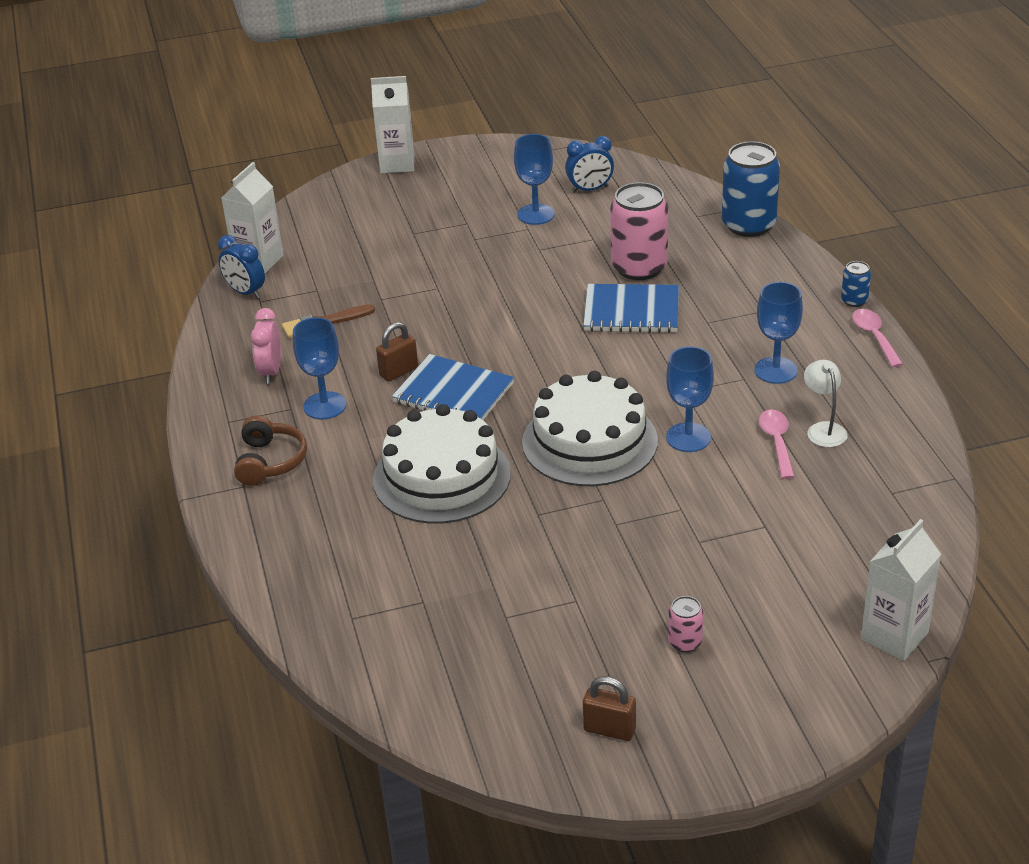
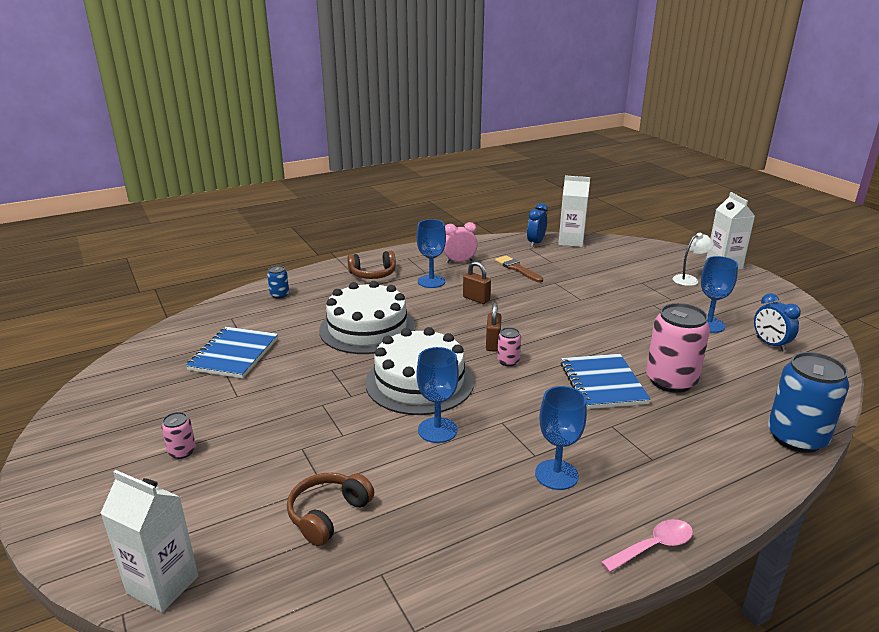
camera: 75 degrees right, 10 degrees down
(453, 393) = (459, 321): blue notebook -> blue notebook (234, 354)
(565, 368) = (508, 361): none -> pink can
(609, 729) = (100, 425): brown padlock -> brown padlock (493, 344)
(777, 442) = (444, 483): pink spoon -> none
(811, 523) = (328, 514): none -> brown headphones
(823, 429) = (473, 514): white lamp -> white lamp (689, 279)
(854, 301) = (714, 526): blue can -> blue can (279, 295)

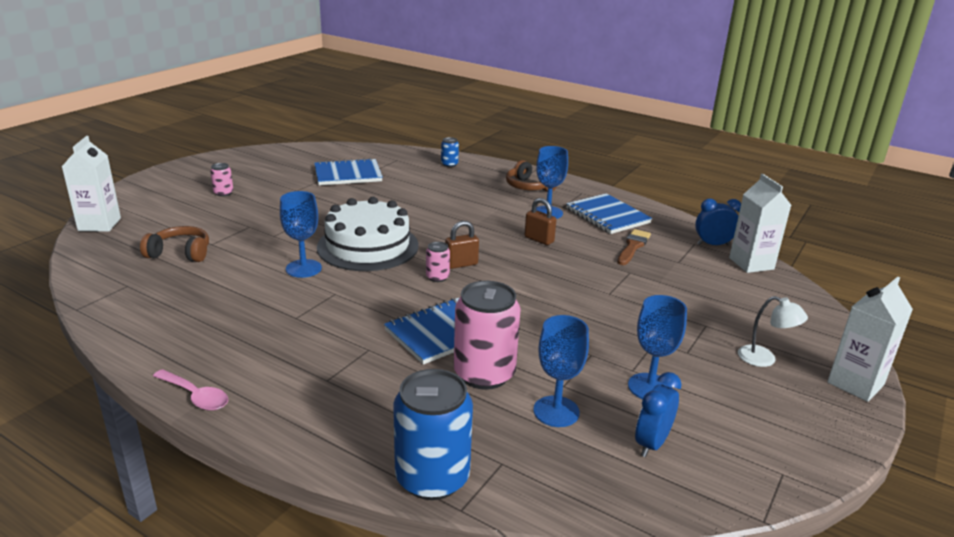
camera: 60 degrees right, 0 degrees up
(367, 328) = (432, 207): white cake -> none
(459, 261) = (607, 216): pink clock -> blue notebook
(476, 299) = (539, 239): brown padlock -> brown padlock turned 60 degrees counterclockwise
(556, 475) = (273, 332): blue goblet -> blue goblet (556, 411)

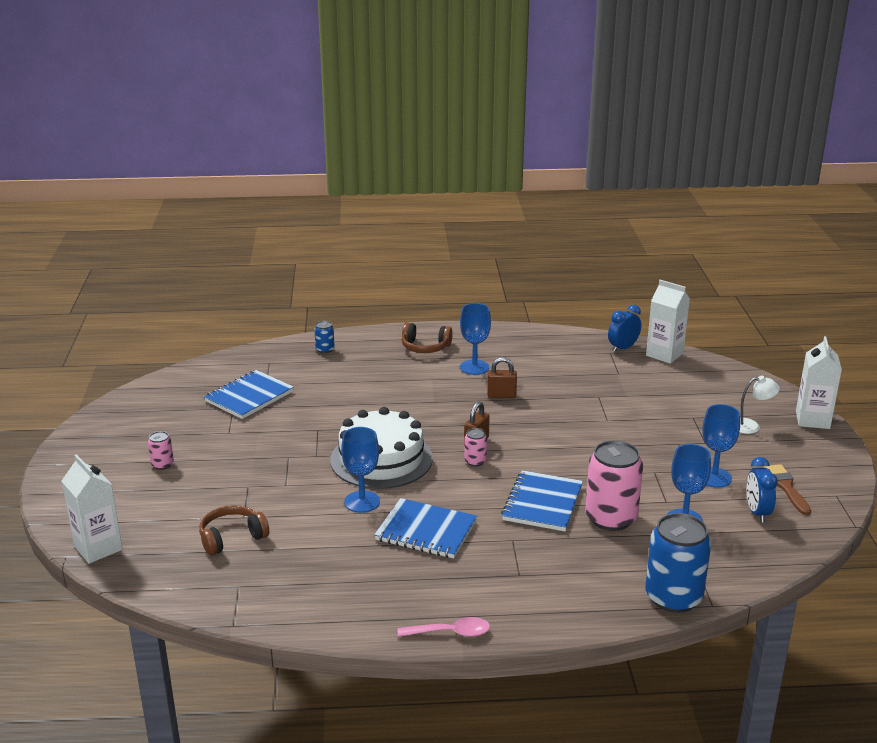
camera: 35 degrees left, 0 degrees up
(607, 216) = (521, 352): blue notebook -> blue notebook (426, 531)
(633, 246) = (573, 373): brown brush -> brown brush (786, 487)

